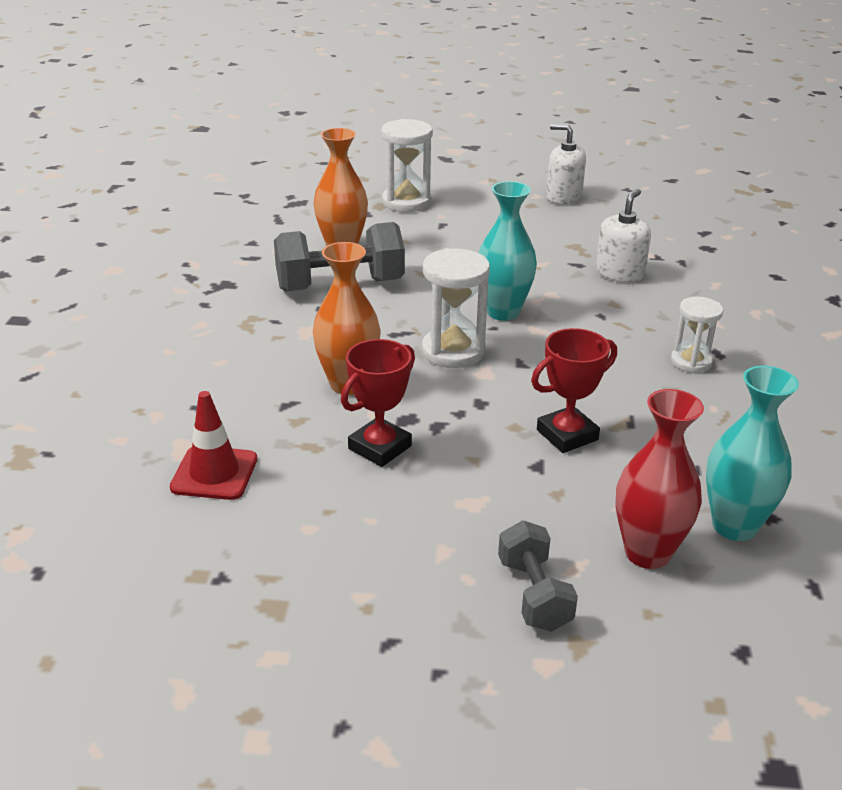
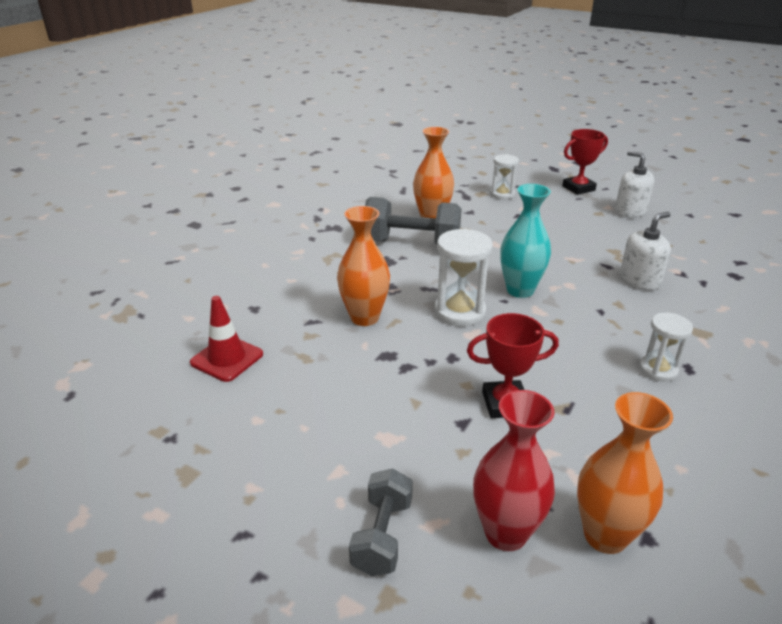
camera: 25 degrees right, 0 degrees up
(380, 447) = (352, 372): red trophy -> red trophy (578, 188)
(406, 202) = (502, 194): white hourglass -> white hourglass, size x0.64
(734, 526) = (605, 535): turquoise vase -> orange vase

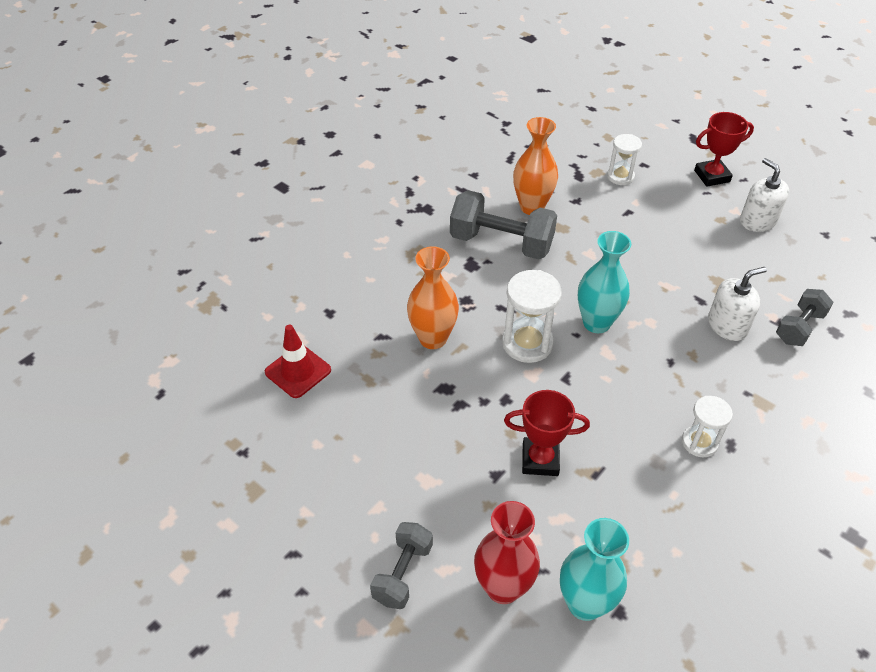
camera: 10 degrees right, 15 degrees up
(605, 535) = (585, 603): orange vase -> turquoise vase
(702, 275) = (799, 327): none -> grey dumbbell

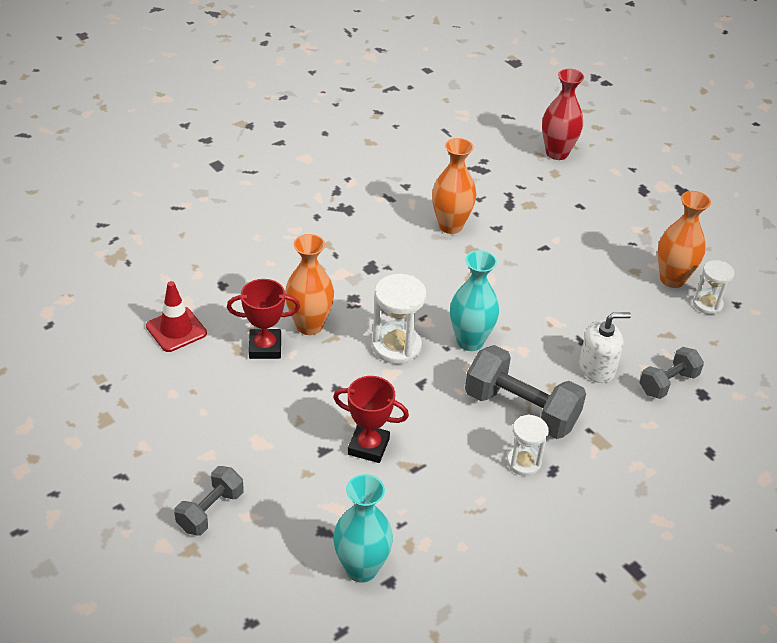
camera: 10 degrees right, 5 degrees down
(501, 243) = (407, 253): grey dumbbell -> grey dumbbell (521, 410)
(503, 587) = (294, 540): red vase -> red vase (557, 153)
(620, 176) = (551, 213): white hourglass -> white hourglass (707, 304)
(712, 176) = (645, 229): red trophy -> red trophy (265, 347)
(757, 221) = (672, 279): white soap dispenser -> orange vase

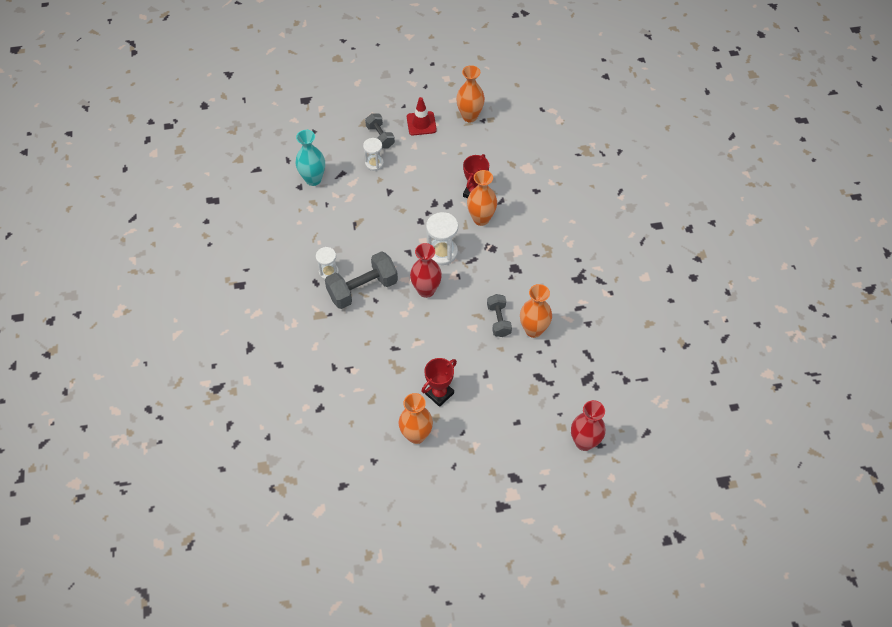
camera: 120 degrees right, 15 degrees up
(104, 406) = (469, 116): none -> orange vase
(176, 330) = (509, 159): red traffic cone -> red traffic cone (421, 123)
(368, 446) = (380, 210): red trophy -> red trophy (439, 393)
(470, 341) = (426, 290): turquoise vase -> red vase
(597, 368) = (369, 344): white soap dispenser -> none
(668, 383) = (336, 375): grey dumbbell -> grey dumbbell (498, 320)
(707, 304) = (383, 441): white hourglass -> white hourglass (374, 163)

